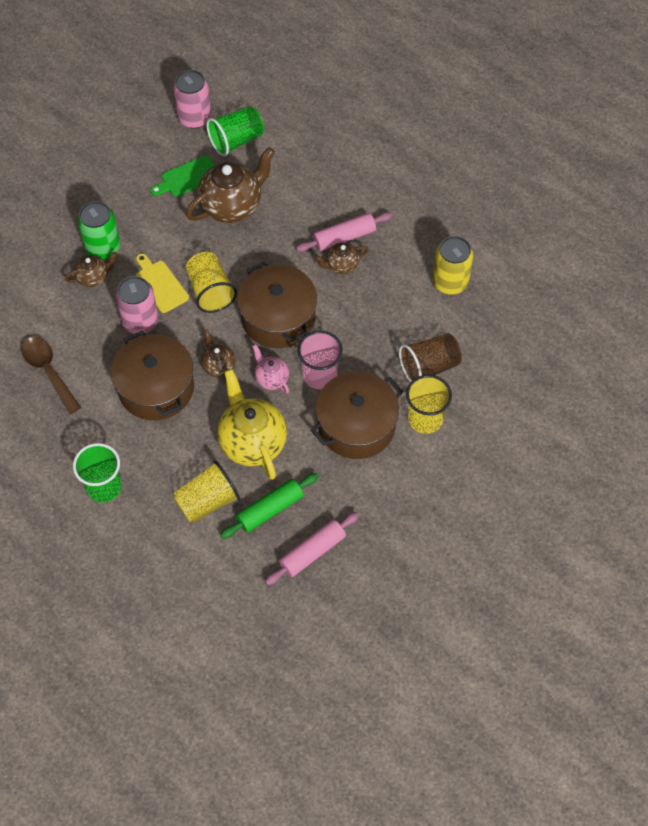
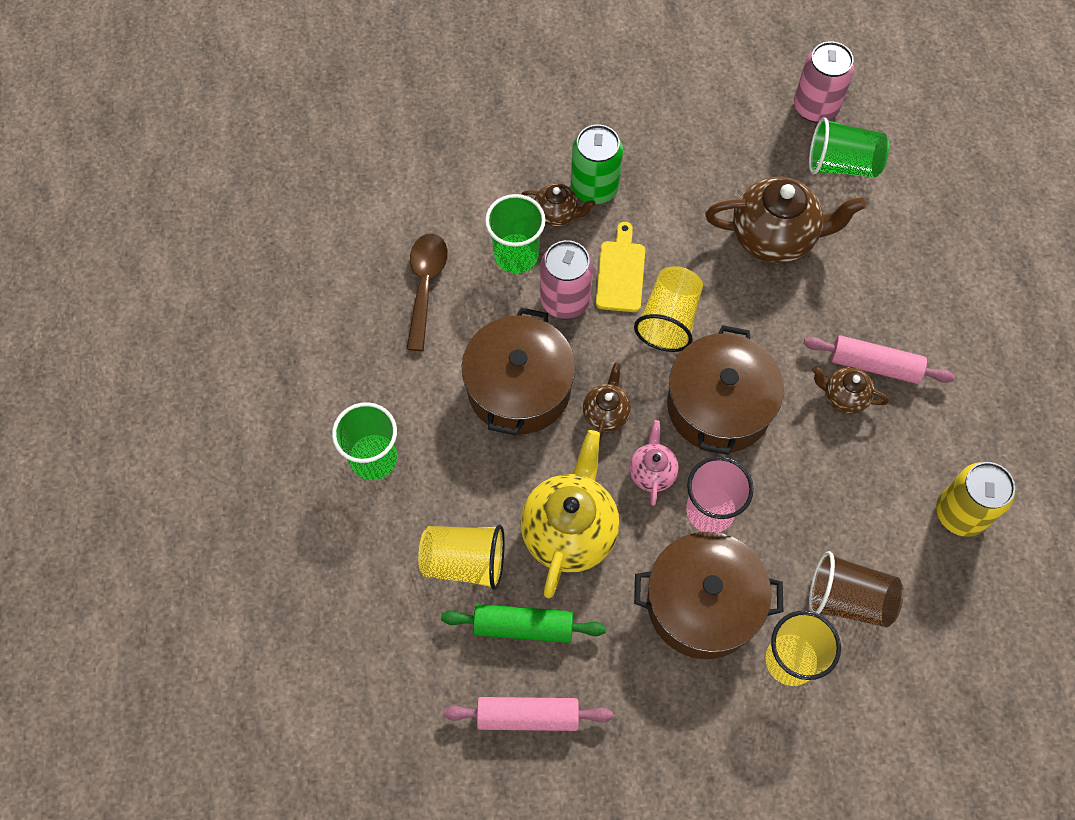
camera: 40 degrees right, 5 degrees up
(89, 317) = (516, 255): none -> green cup
(187, 177) = (751, 171): green cutting board -> none

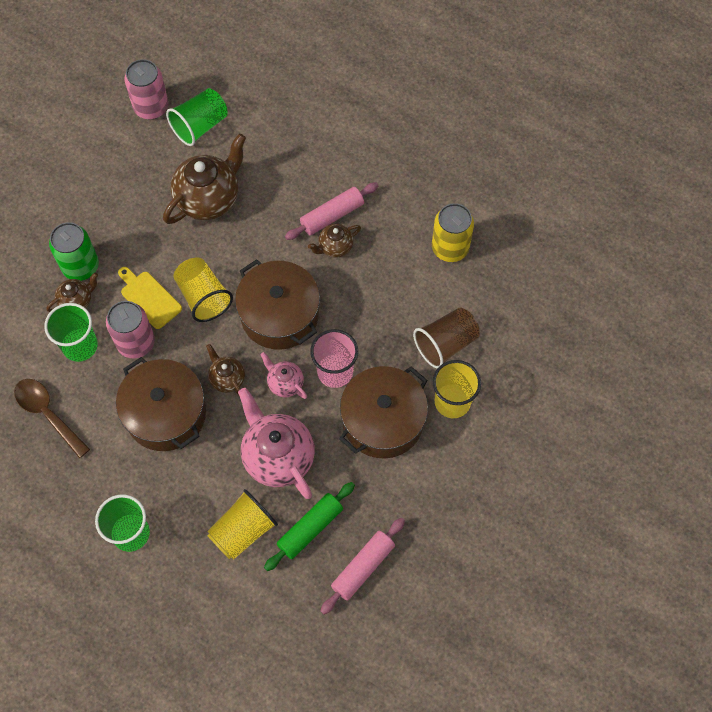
camera: 50 degrees left, 0 degrees up
(569, 531) = (278, 457): yellow teapot -> pink teapot

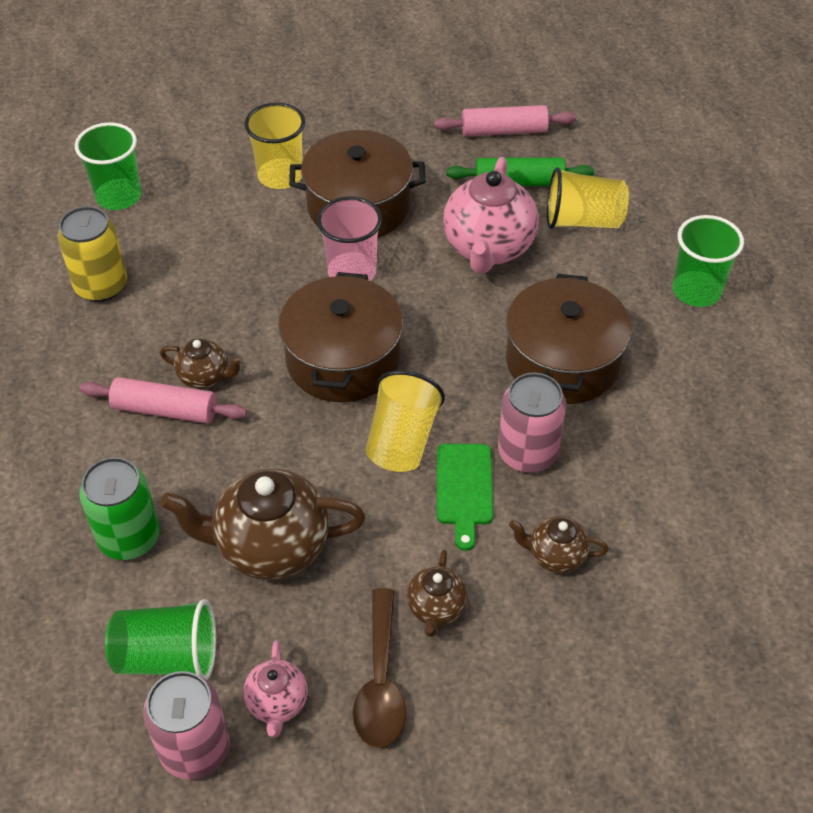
camera: 135 degrees left, 15 degrees down
(48, 414) = (697, 457): brown spoon -> brown spoon (380, 681)
(80, 266) = (511, 595): green can -> green can (129, 537)
(80, 346) = (597, 500): green cup -> green cup (118, 196)
(149, 298) = (464, 489): yellow cutting board -> green cutting board
(227, 378) = (464, 344): brown teapot -> brown teapot (436, 608)
(285, 383) = (411, 298): pink teapot -> pink teapot (277, 703)
(445, 344) = (223, 217): brown cup -> none

